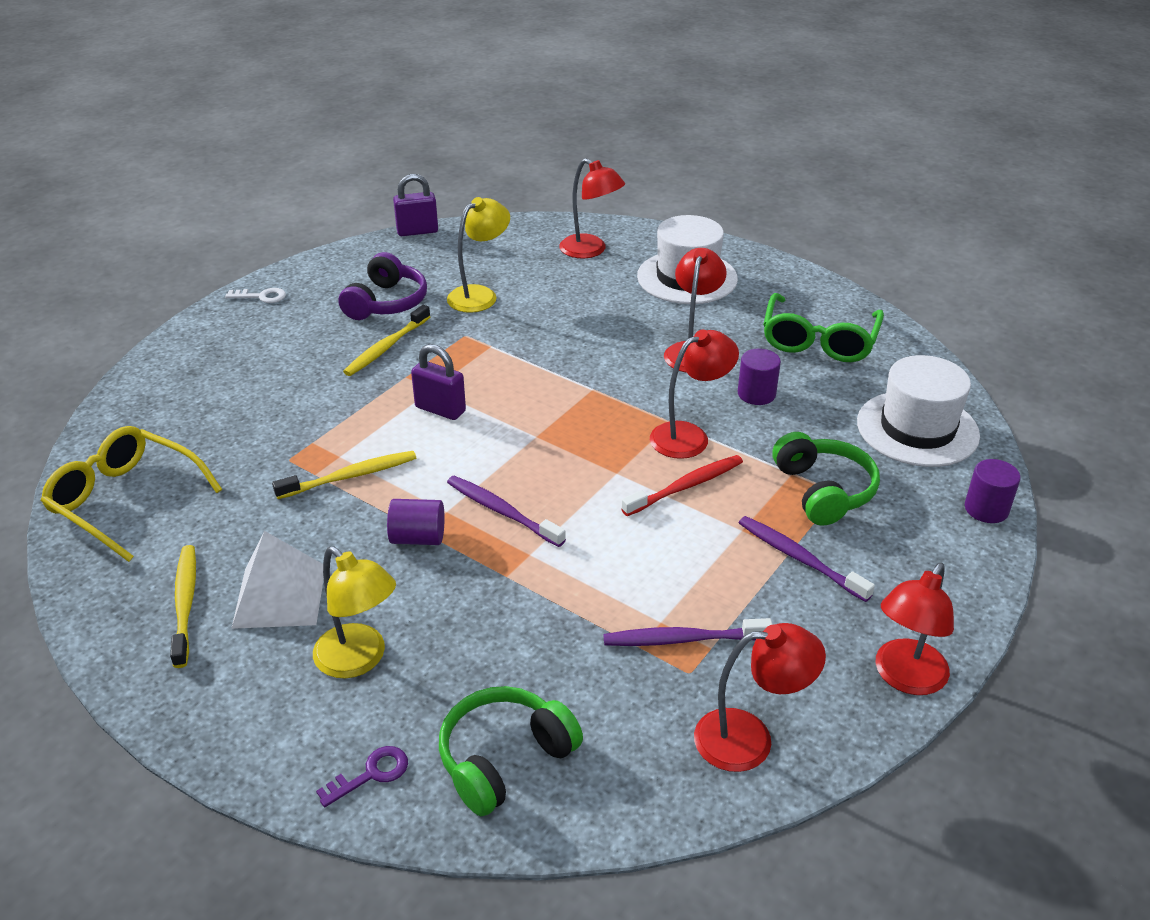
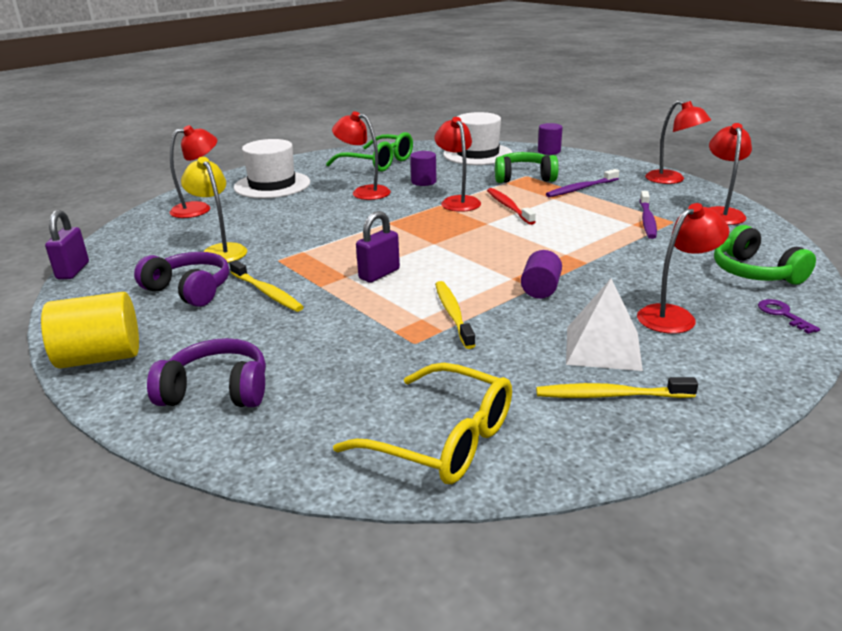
camera: 75 degrees left, 10 degrees down
(125, 500) = (442, 440): yellow glasses -> yellow glasses turned 105 degrees counterclockwise
(208, 366) = (217, 391): none -> purple headphones
(261, 296) = (100, 357): white key -> yellow cylinder
(359, 660) = (674, 316): yellow lamp -> red lamp
(502, 512) = (518, 259): purple toothbrush -> none

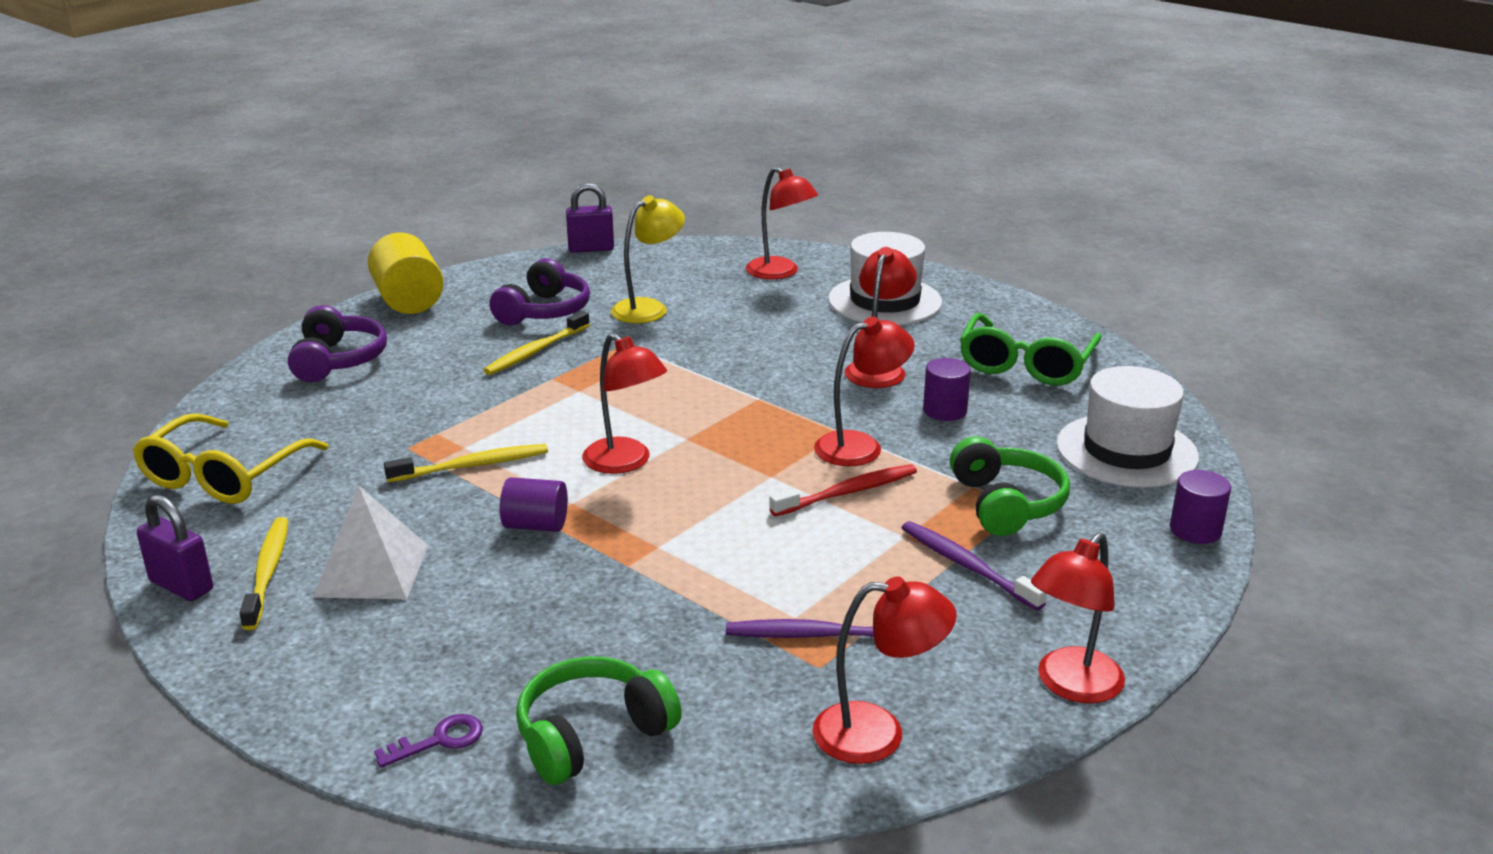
camera: 80 degrees right, 0 degrees up
(379, 274) = (584, 409): purple padlock -> purple padlock (181, 586)
(674, 316) = (448, 634): red lamp -> red lamp (625, 463)

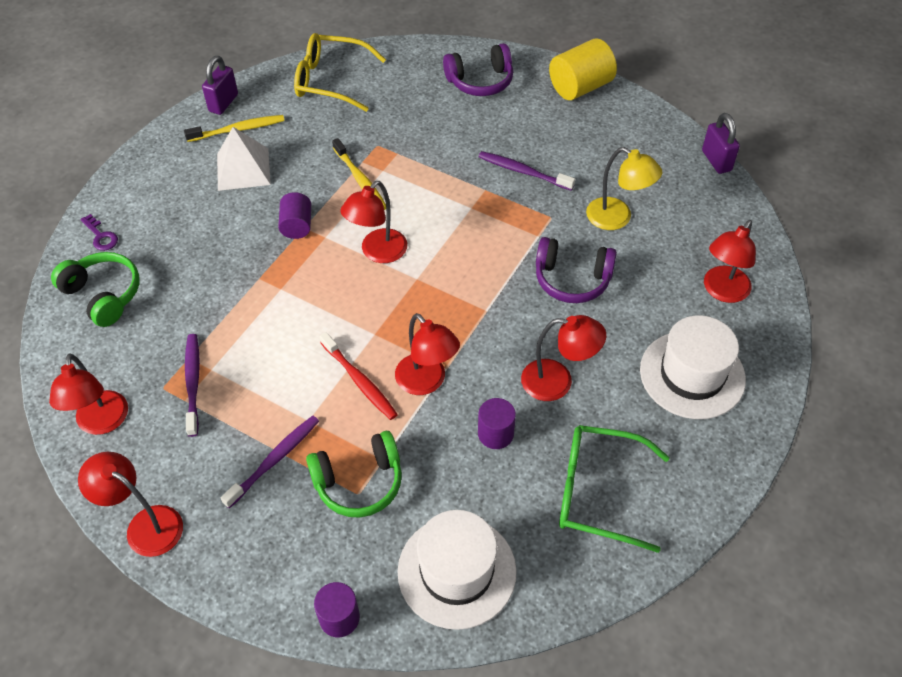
camera: 80 degrees right, 25 degrees up
(536, 351) = (523, 172): yellow toothbrush -> purple toothbrush
(544, 311) = (589, 160): purple headphones -> purple headphones (572, 279)

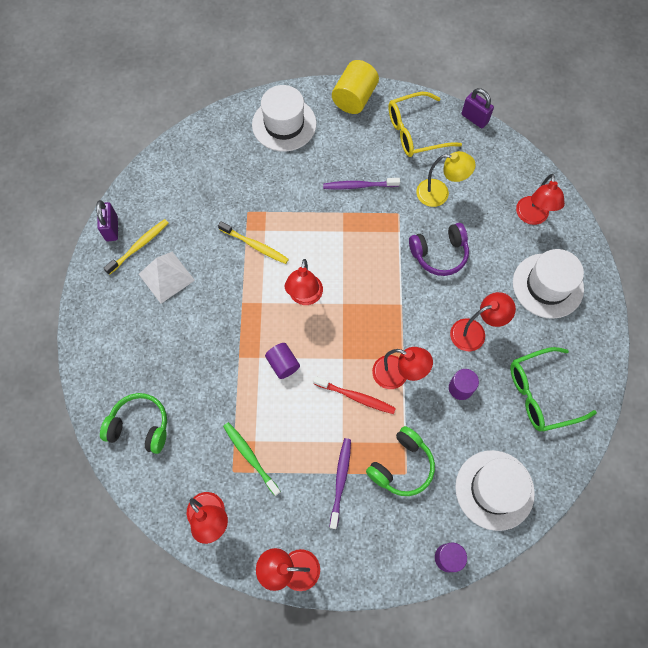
camera: 30 degrees left, 15 degrees up
(101, 236) = (102, 382): purple key -> none
(193, 383) = (250, 457): purple toothbrush -> green toothbrush
(297, 226) = (236, 304): purple cylinder -> purple cylinder (283, 364)
(331, 80) = (178, 172): yellow glasses -> yellow glasses (415, 132)
(480, 81) = (284, 124): purple headphones -> white hat

